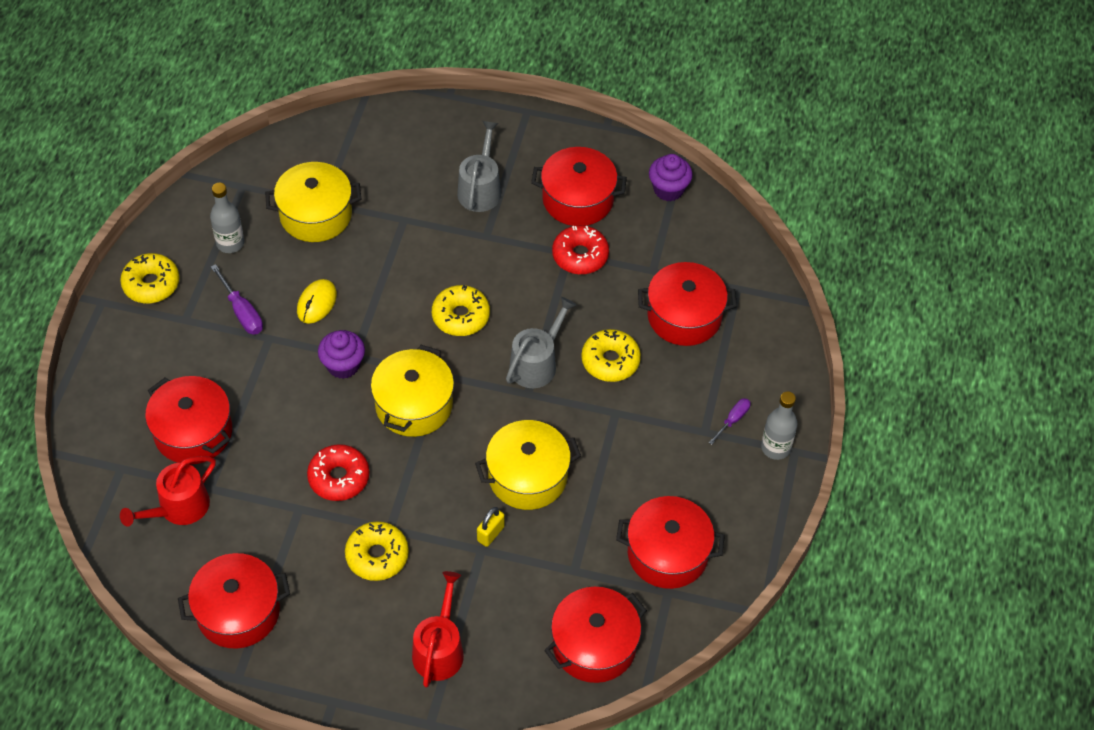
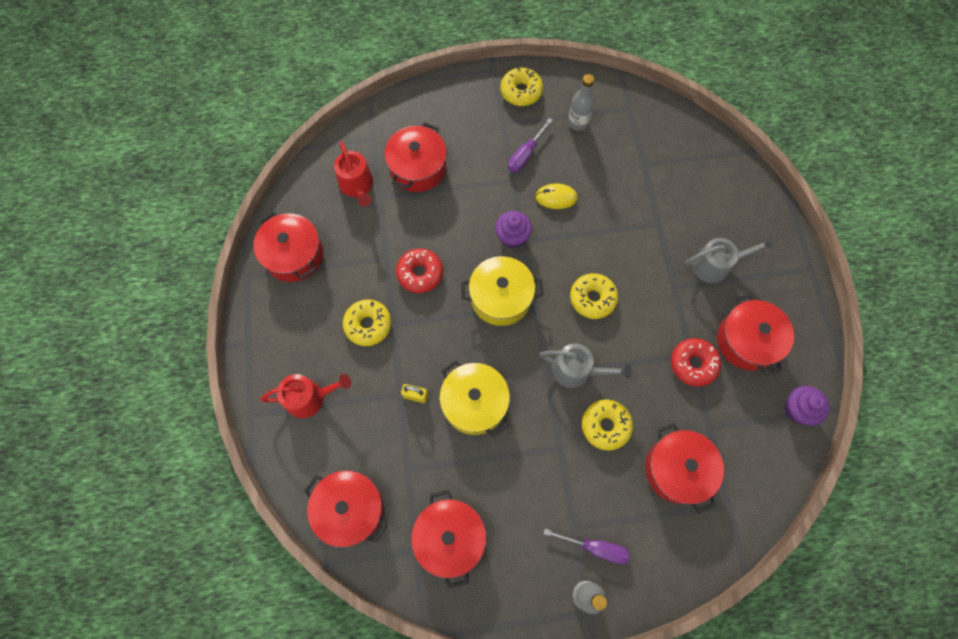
camera: 70 degrees right, 15 degrees up
(179, 508) = (357, 185): red watering can -> red watering can turned 135 degrees counterclockwise
(316, 214) = (631, 164): yellow pot -> none
(733, 420) = (595, 547): purple screwdriver -> purple screwdriver, size x1.53

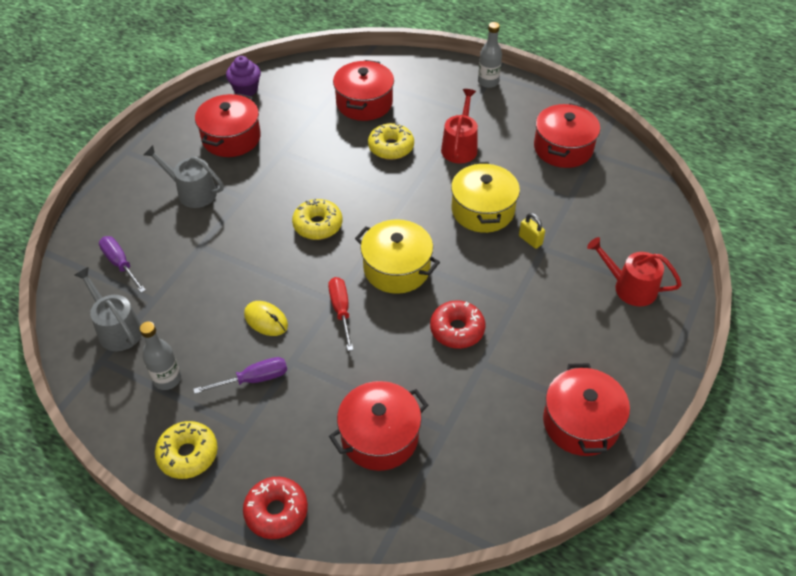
camera: 145 degrees left, 20 degrees down
(350, 509) = (633, 199): red pot -> none
(357, 185) = (462, 458): red watering can -> red watering can (460, 147)
(368, 325) = (539, 314): yellow donut -> none
(512, 237) = (341, 310): purple cupcake -> red screwdriver
(576, 370) = (380, 188): grey watering can -> grey watering can (117, 329)
(595, 547) = (460, 97): purple screwdriver -> purple screwdriver (120, 264)
(693, 364) = (286, 146): red donut -> red donut (276, 511)

